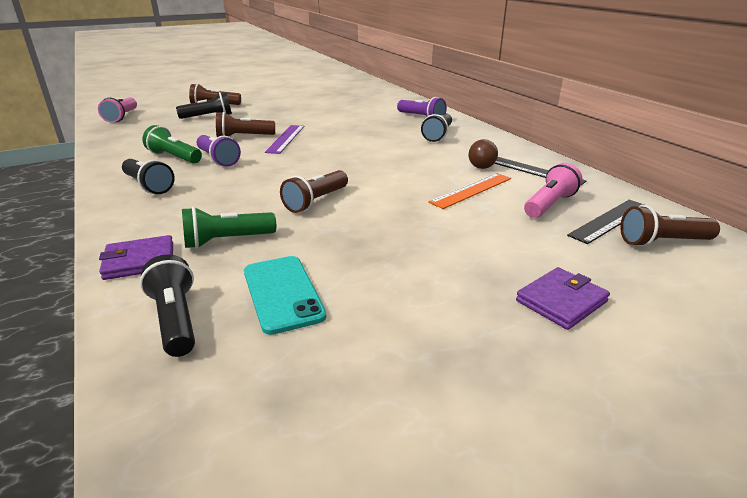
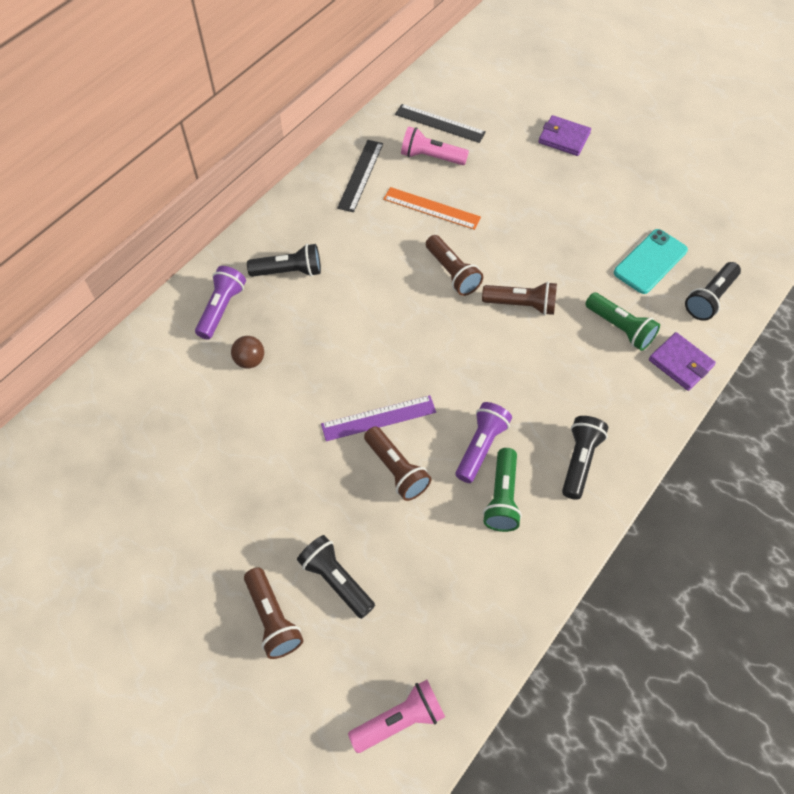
camera: 115 degrees left, 30 degrees up
(481, 167) = (372, 213): brown ball -> brown ball (250, 360)
(662, 242) = (458, 98): brown flashlight -> brown flashlight (452, 273)

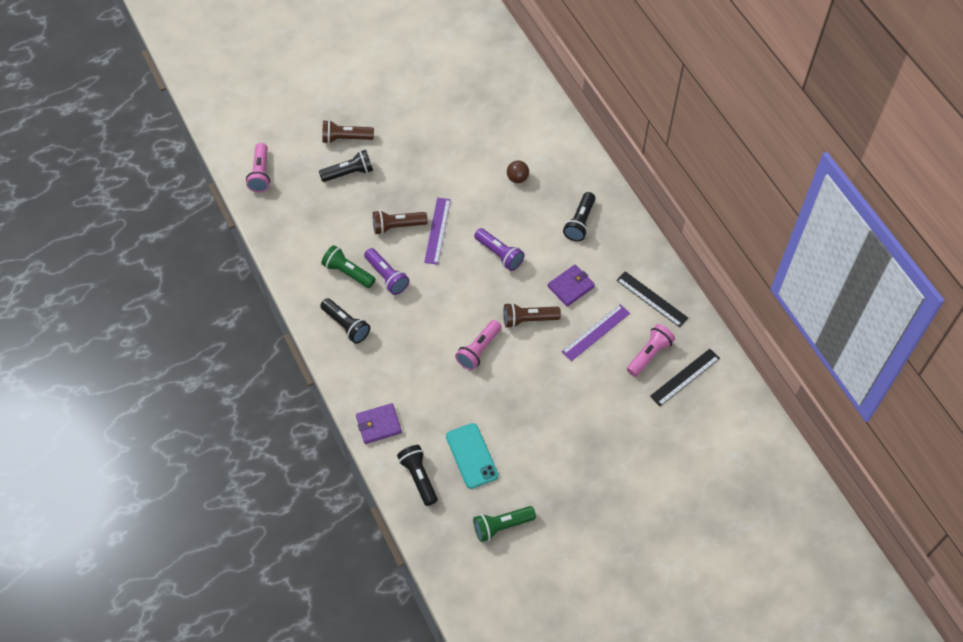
camera: 115 degrees right, 0 degrees up
(221, 309) = (567, 175): purple flashlight -> purple flashlight (499, 254)
(431, 208) = (595, 332): orange ruler -> purple ruler
(521, 305) = (479, 350): brown flashlight -> pink flashlight
(564, 138) = (626, 462): purple wallet -> purple wallet (571, 287)
(620, 328) = (426, 402): green flashlight -> green flashlight (502, 526)

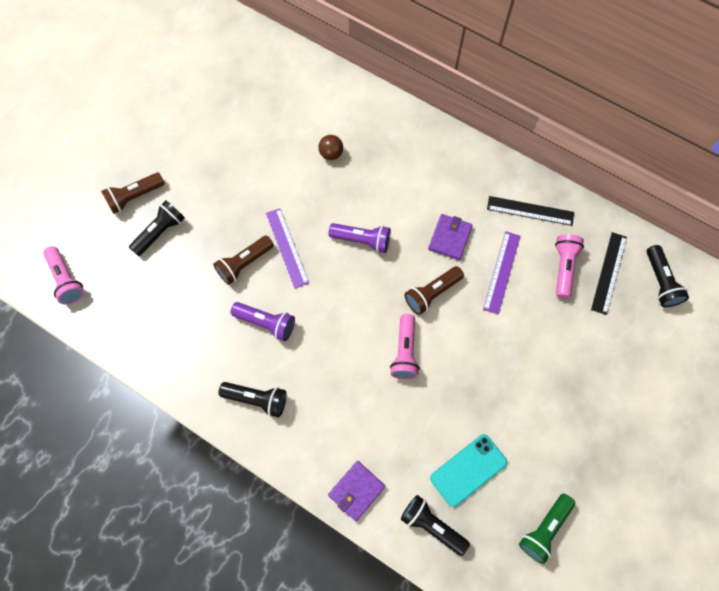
camera: 30 degrees left, 10 degrees up
(348, 272) = (224, 340): green flashlight -> none
(471, 456) = (468, 470): turquoise phone -> turquoise phone turned 75 degrees counterclockwise
(580, 222) = (417, 168): black flashlight -> black flashlight (660, 281)

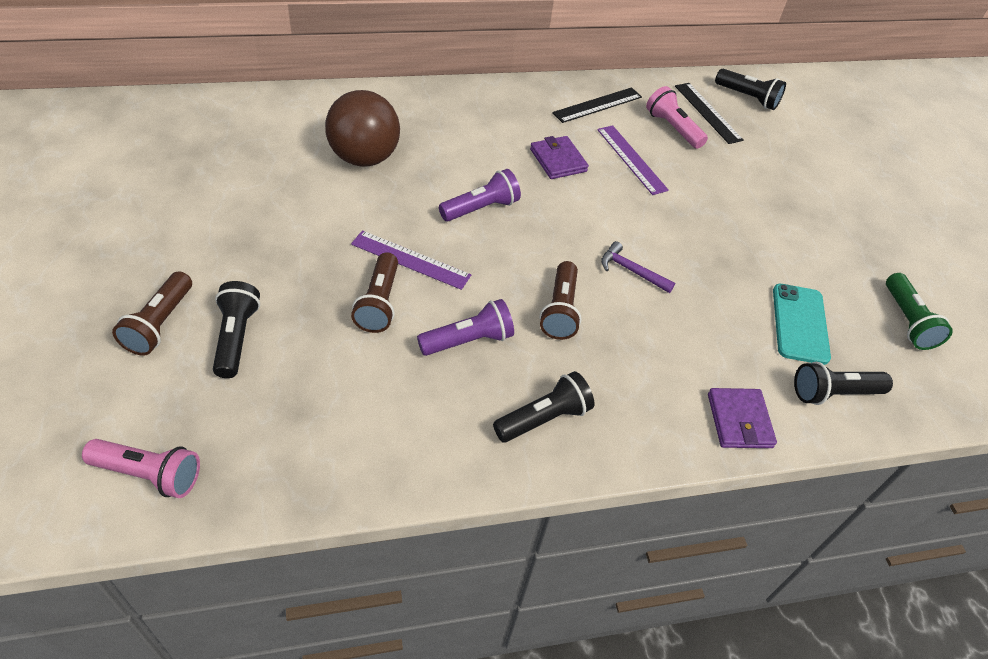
camera: 50 degrees left, 20 degrees down
(331, 154) = (364, 158): brown ball -> brown ball, size x2.17
(405, 352) = (631, 271): pink flashlight -> purple hammer
(432, 293) = (596, 210): brown flashlight -> brown flashlight (560, 310)

